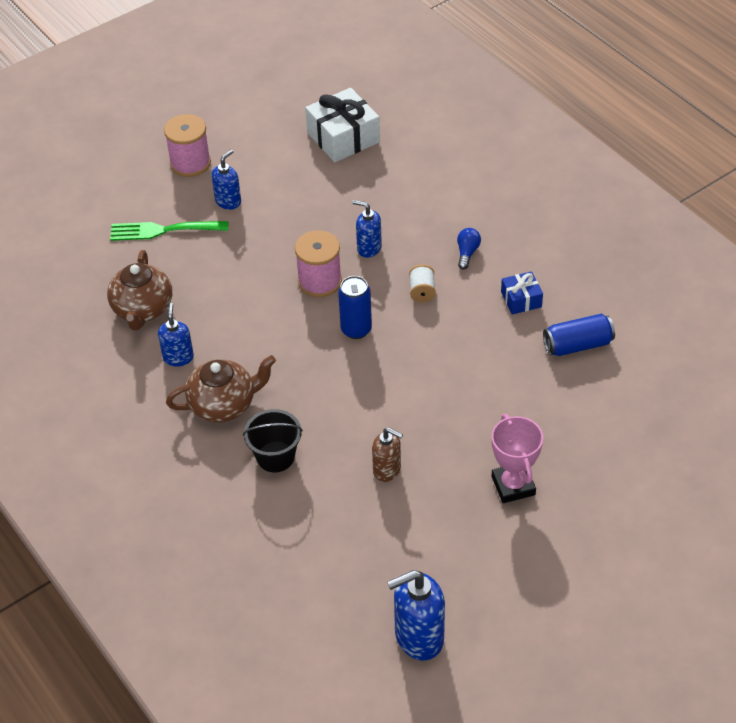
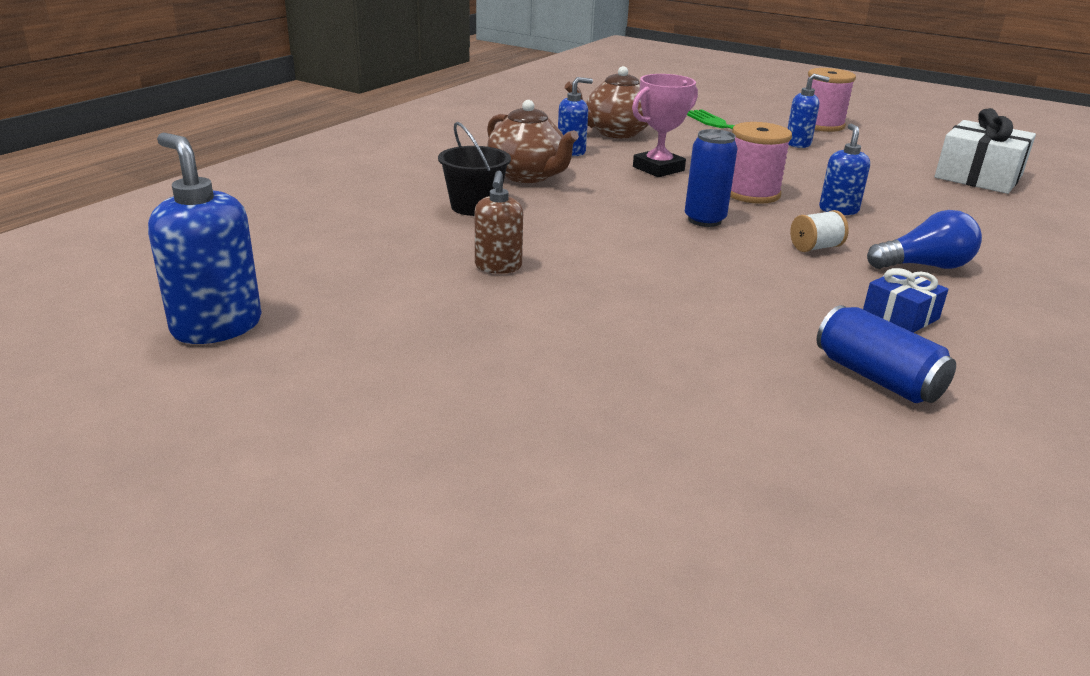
camera: 65 degrees right, 20 degrees down
(467, 253) = (924, 266): blue light bulb -> blue light bulb, size x1.58
(513, 485) = (534, 361): pink trophy -> pink trophy (658, 169)

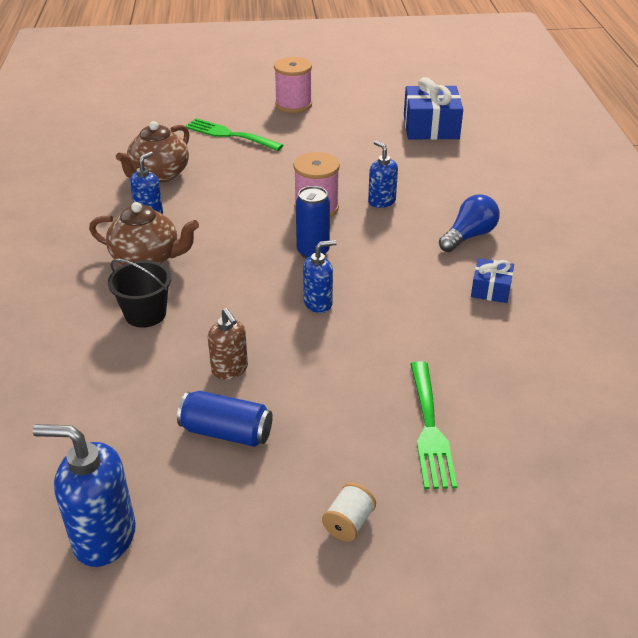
camera: 35 degrees left, 10 degrees up
(657, 396) = (430, 429): none -> green fork
(658, 169) = (231, 207): pink trophy -> none
(798, 144) = (297, 135): blue soap dispenser -> blue soap dispenser (318, 303)
(815, 247) = (399, 248): white spool -> white spool (348, 523)
(877, 378) = (519, 349): blue can -> blue can (226, 432)
(978, 177) = (431, 127): white gift -> blue gift

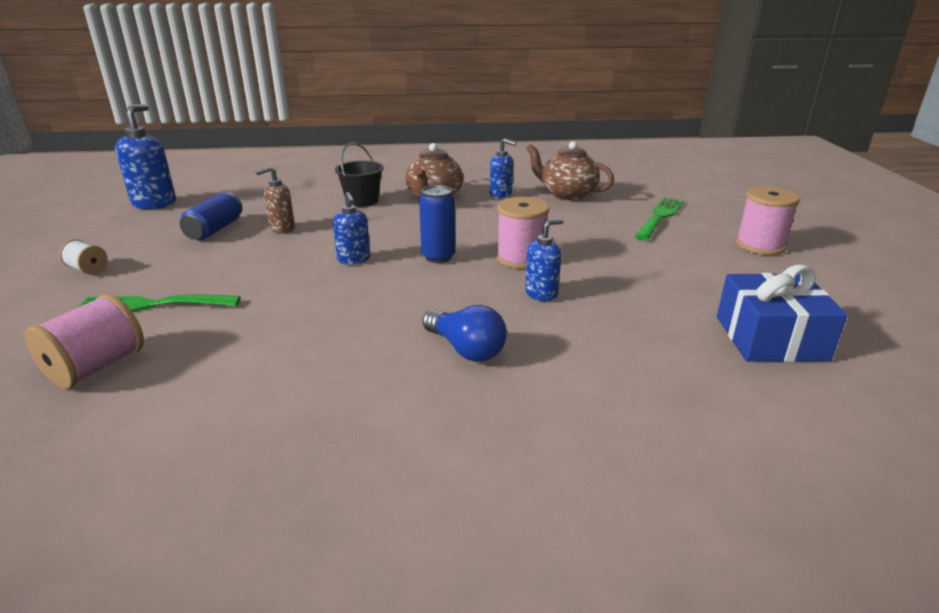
camera: 90 degrees right, 10 degrees down
(491, 289) = (347, 356): blue gift -> none
(543, 429) = (96, 367): none -> pink spool

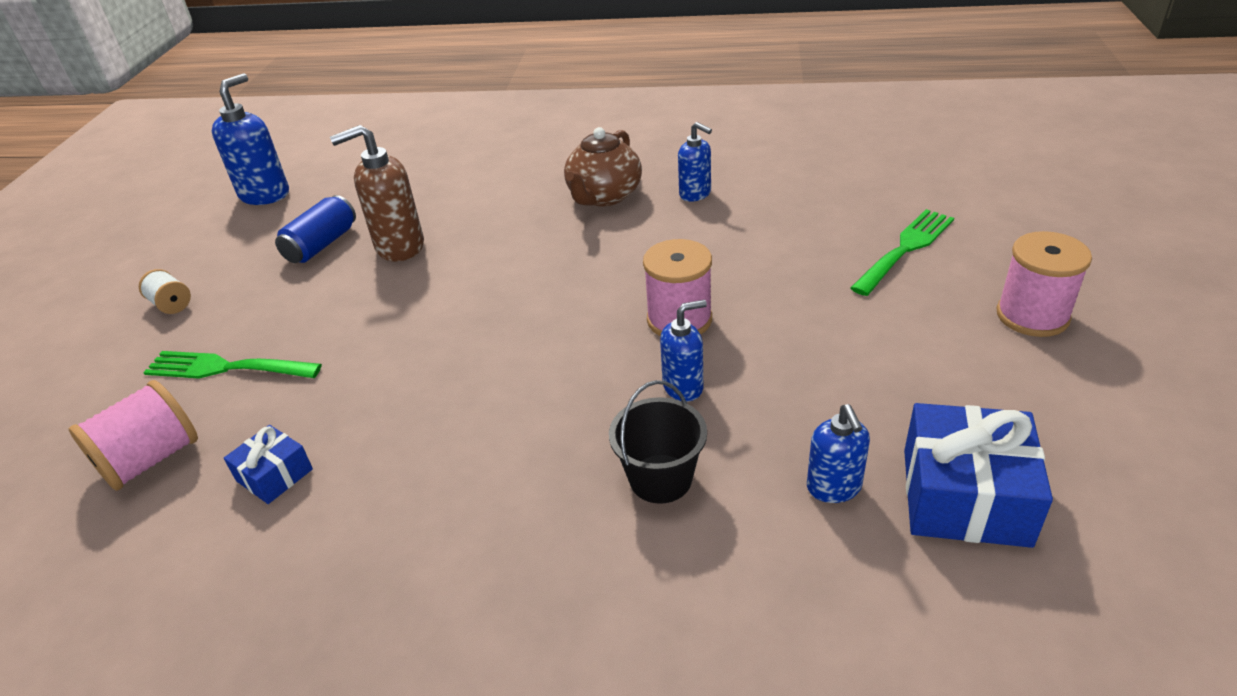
camera: 15 degrees right, 10 degrees up
(220, 368) = (274, 475): none -> blue gift
(282, 229) = (399, 247): brown soap dispenser -> brown soap dispenser, size x1.63
(354, 259) = (469, 307): blue soap dispenser -> blue soap dispenser (834, 487)
(362, 201) = (510, 199): black bucket -> black bucket (660, 479)
(438, 257) = (574, 310): blue can -> none
(466, 349) = (556, 474): blue light bulb -> none
(567, 194) = (788, 196): brown teapot -> none

